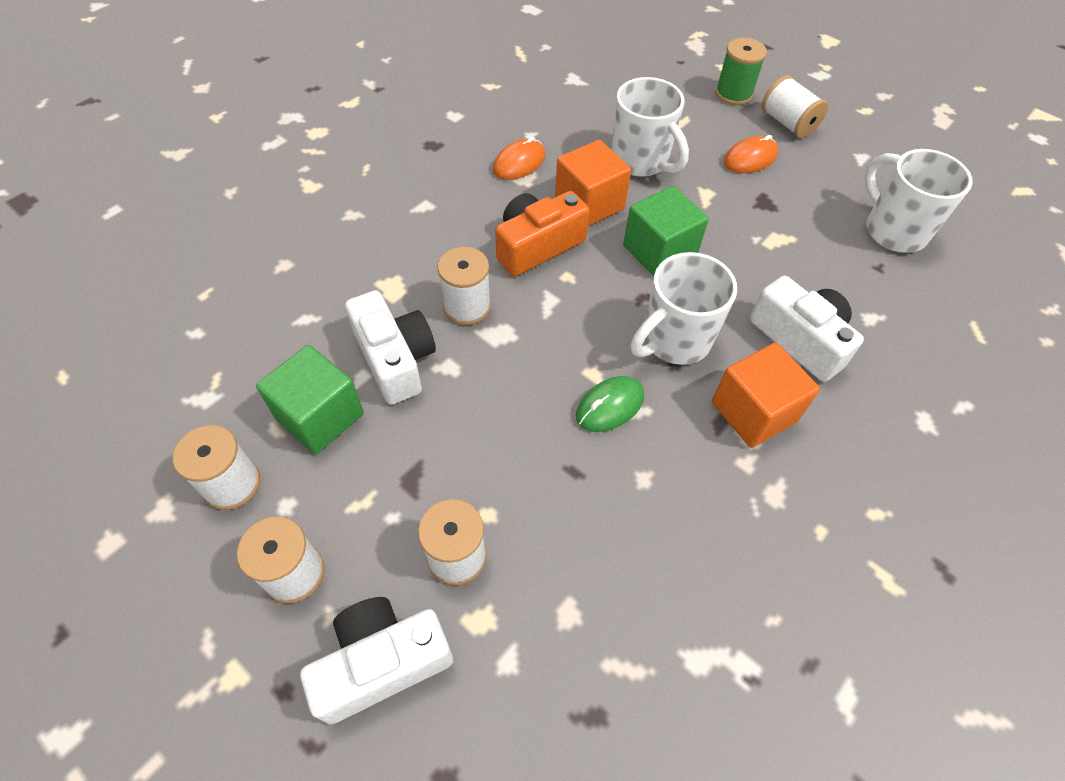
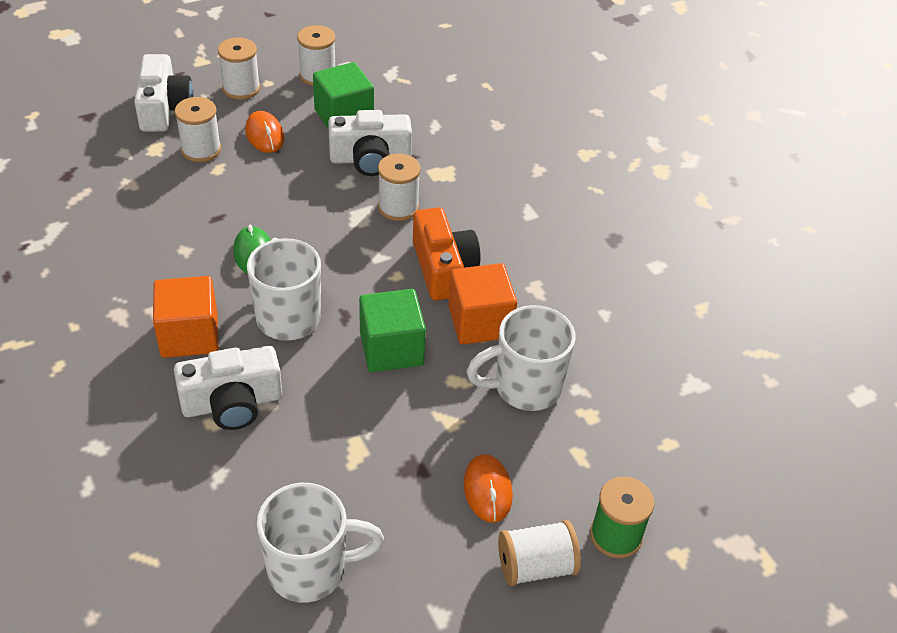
camera: 110 degrees right, 10 degrees down
(519, 163) = (562, 291): orange mouse -> orange mouse (265, 135)

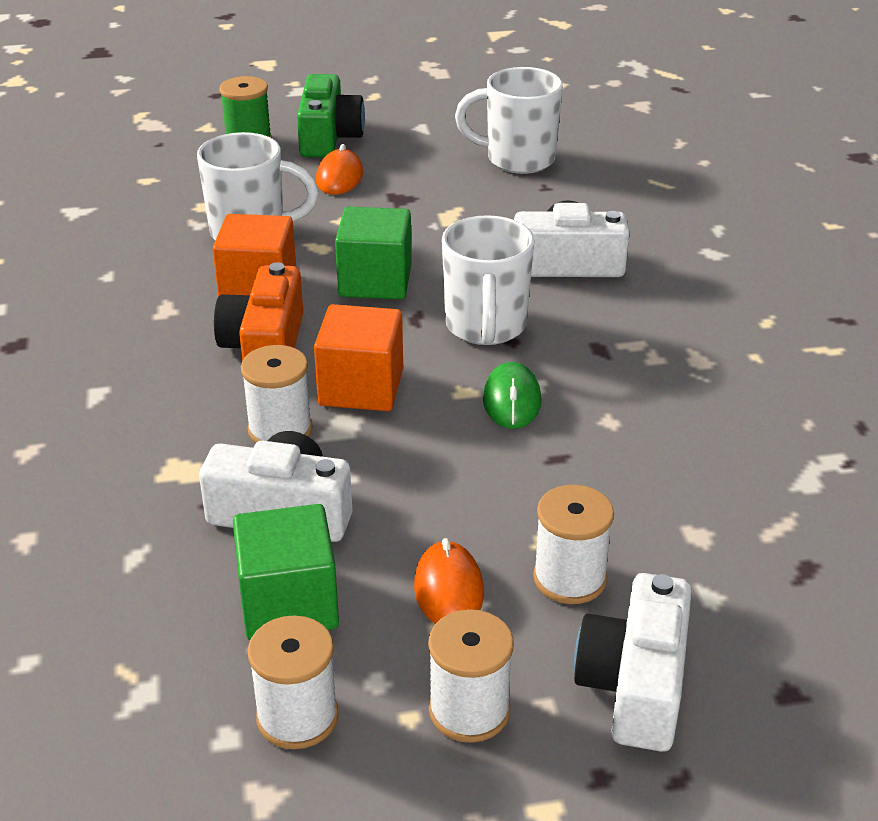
camera: 160 degrees left, 10 degrees down
(189, 335) = (610, 326): orange cube -> orange cube (361, 387)
(535, 566) = (328, 137): white spool -> green camera

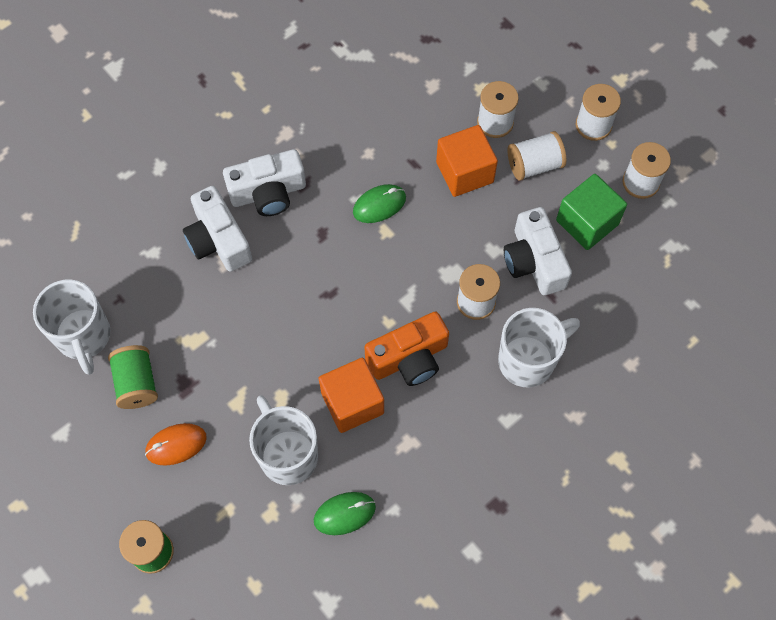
camera: 120 degrees left, 30 degrees up
(145, 246) = (344, 514): none -> green mouse
(328, 137) = (113, 494): green camera -> none
(361, 387) = (415, 284): orange cube -> orange cube (464, 172)
(375, 281) = (303, 339): green cube -> none
(432, 174) = (137, 383): none -> green spool
(448, 589) = (534, 165): orange mouse -> white spool
(486, 327) = (317, 251): white mug -> white mug (528, 360)
(635, 685) = (539, 75): white camera -> white camera (268, 193)

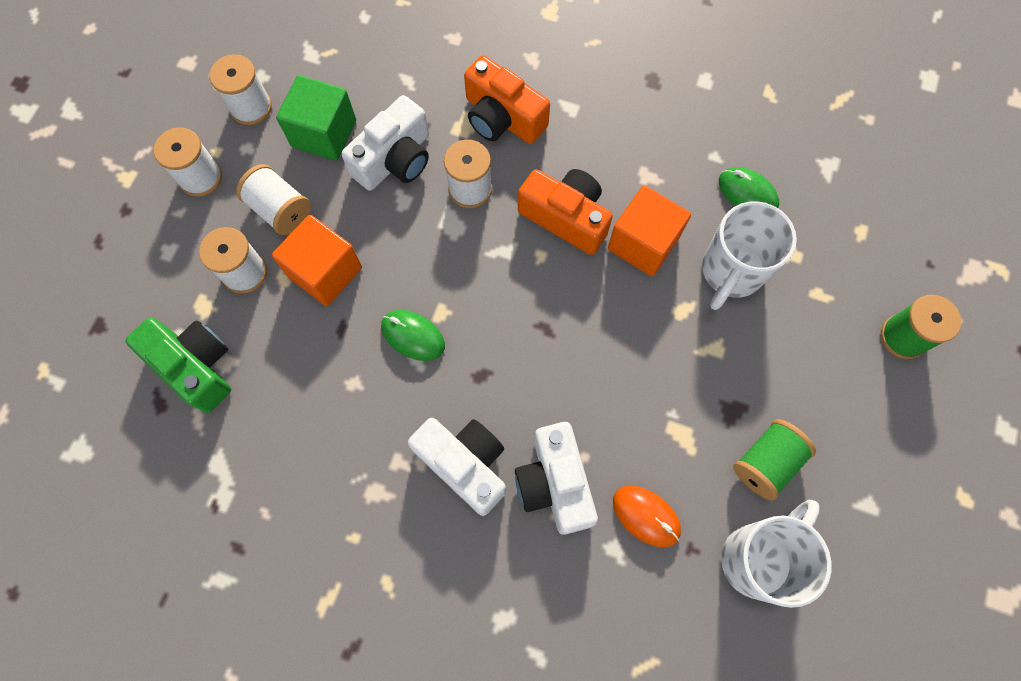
camera: 120 degrees left, 5 degrees up
(176, 445) = (796, 380): orange mouse -> orange mouse (646, 516)
(218, 240) = (554, 483): white camera -> white camera turned 135 degrees clockwise
(441, 67) = (195, 366): none -> green camera
(528, 360) = (502, 118): white mug -> orange camera

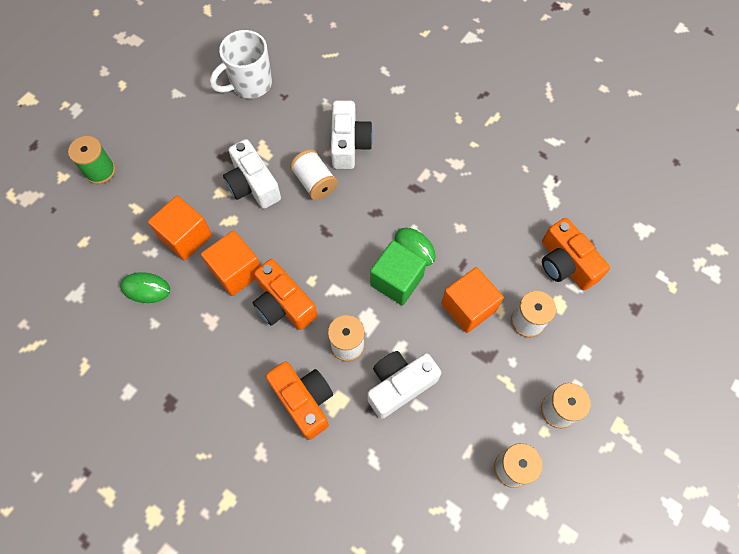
camera: 165 degrees left, 5 degrees down
(195, 366) = (565, 263): green camera -> orange camera
(280, 210) = (496, 365): white spool -> white spool (315, 182)
(324, 133) = (453, 425): green cube -> green cube (396, 280)
(464, 464) = (399, 165): white camera -> white camera (253, 184)
(646, 516) = (302, 116): orange mouse -> none
(731, 272) = (186, 237): white mug -> orange cube
(747, 193) = (146, 288): green mouse -> green mouse turned 45 degrees counterclockwise
(765, 463) = (222, 126): green spool -> none

